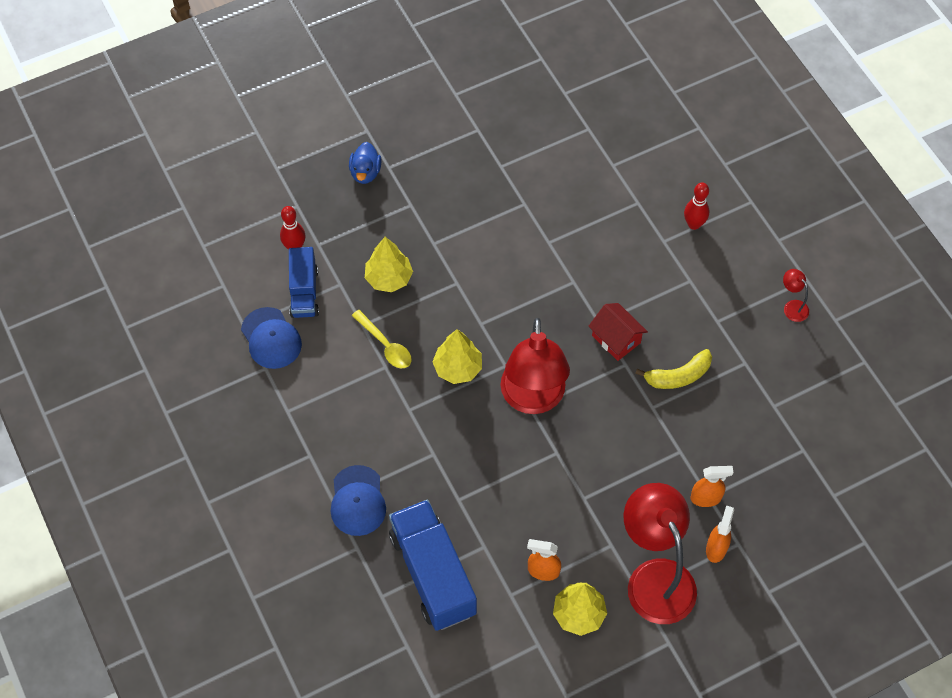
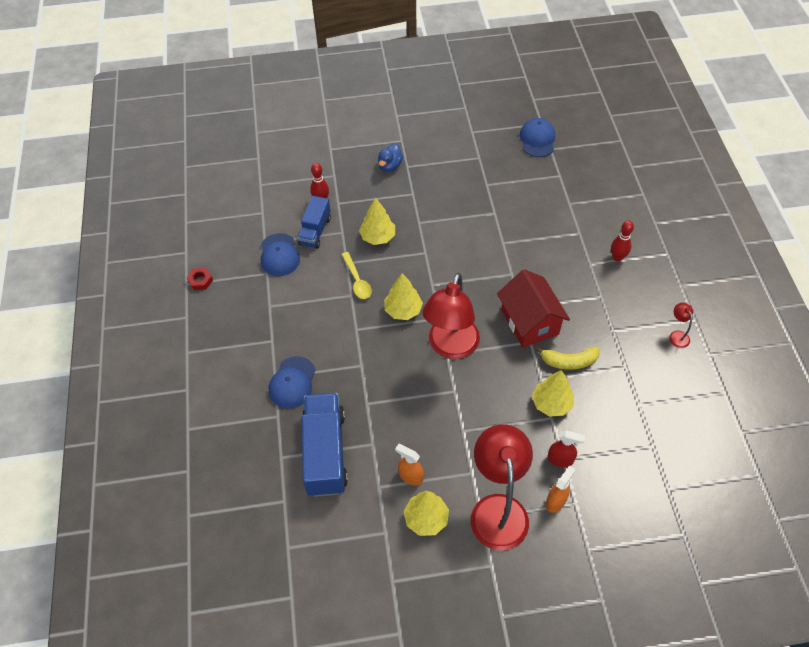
camera: 20 degrees right, 5 degrees down
(182, 403) = (200, 281): none -> red nut
(544, 84) = (537, 139): none -> blue cap
(616, 339) = (529, 322): red house -> red house, size x1.62
(674, 434) = (551, 403): none -> yellow tree
(706, 498) = (560, 459): orange spray bottle -> red spray bottle

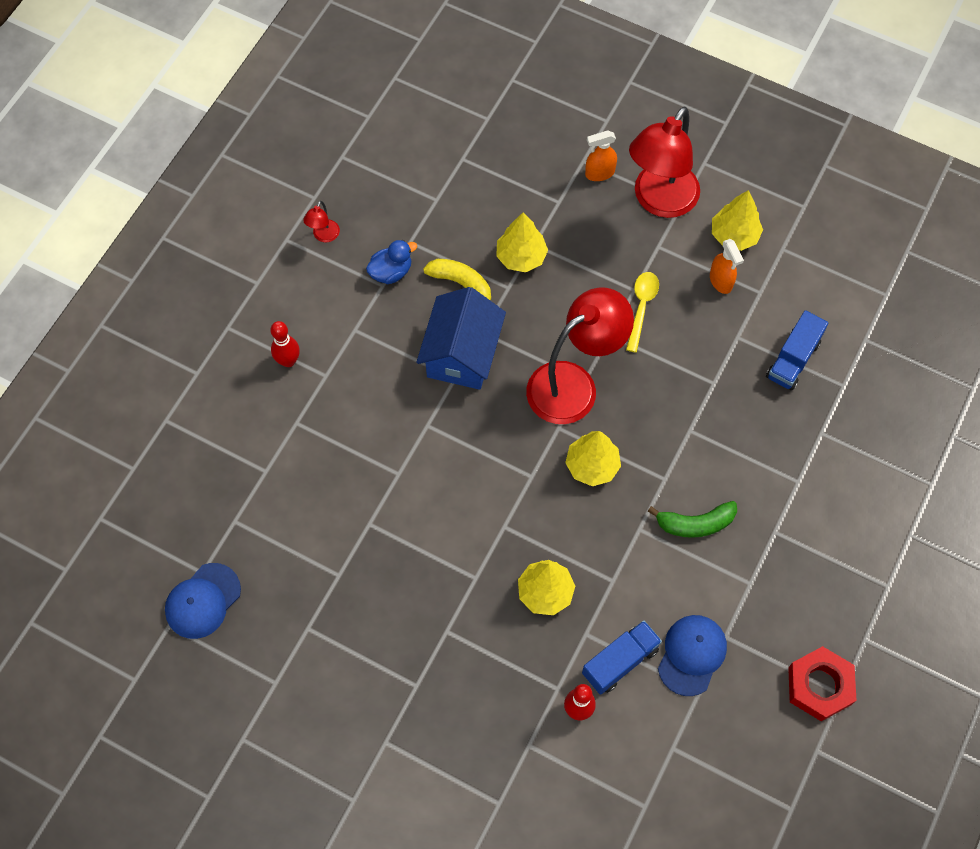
camera: 145 degrees left, 10 degrees up
(200, 281) = (819, 686): red nut -> red nut, size x1.82
(292, 382) = (781, 461): blue cap -> none
(321, 317) = (695, 524): none -> green banana
(325, 452) = (793, 359): blue truck -> blue truck, size x0.60
(357, 280) = (617, 544): yellow spoon -> yellow spoon (641, 307)
(389, 166) = (439, 704): blue duck -> blue duck (391, 272)
(529, 322) = (462, 354): red house -> blue house
(560, 459) = (561, 203): red spray bottle -> none

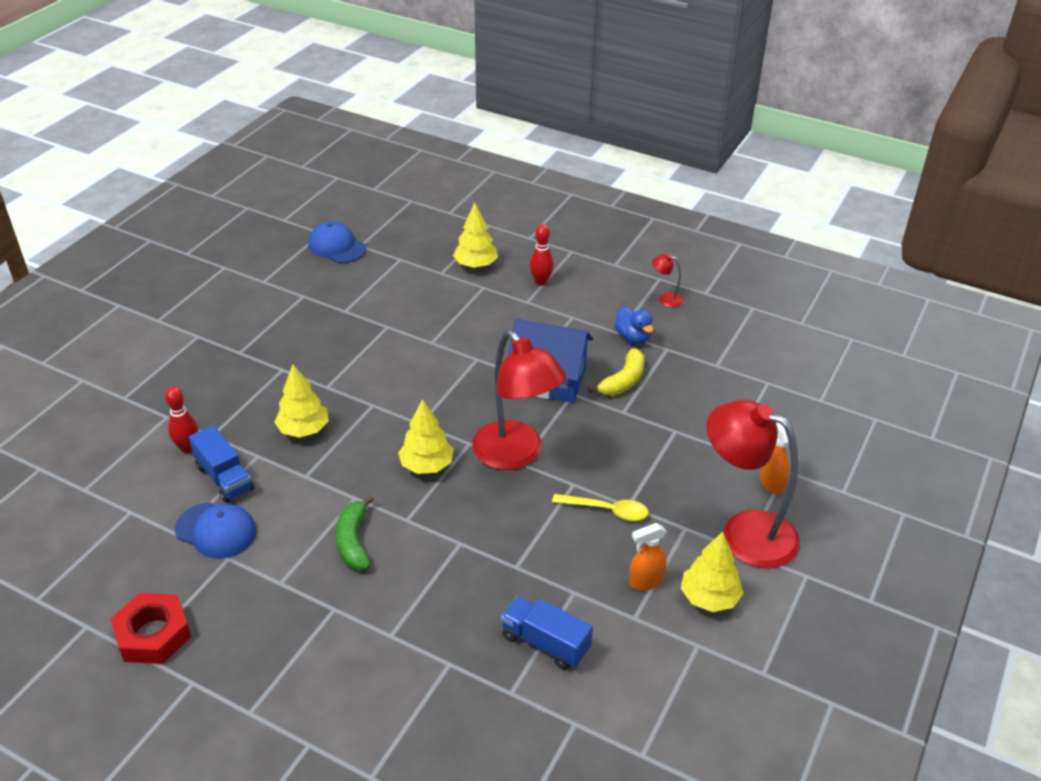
camera: 90 degrees right, 25 degrees down
(521, 257) = (659, 421): yellow tree -> yellow tree (475, 265)

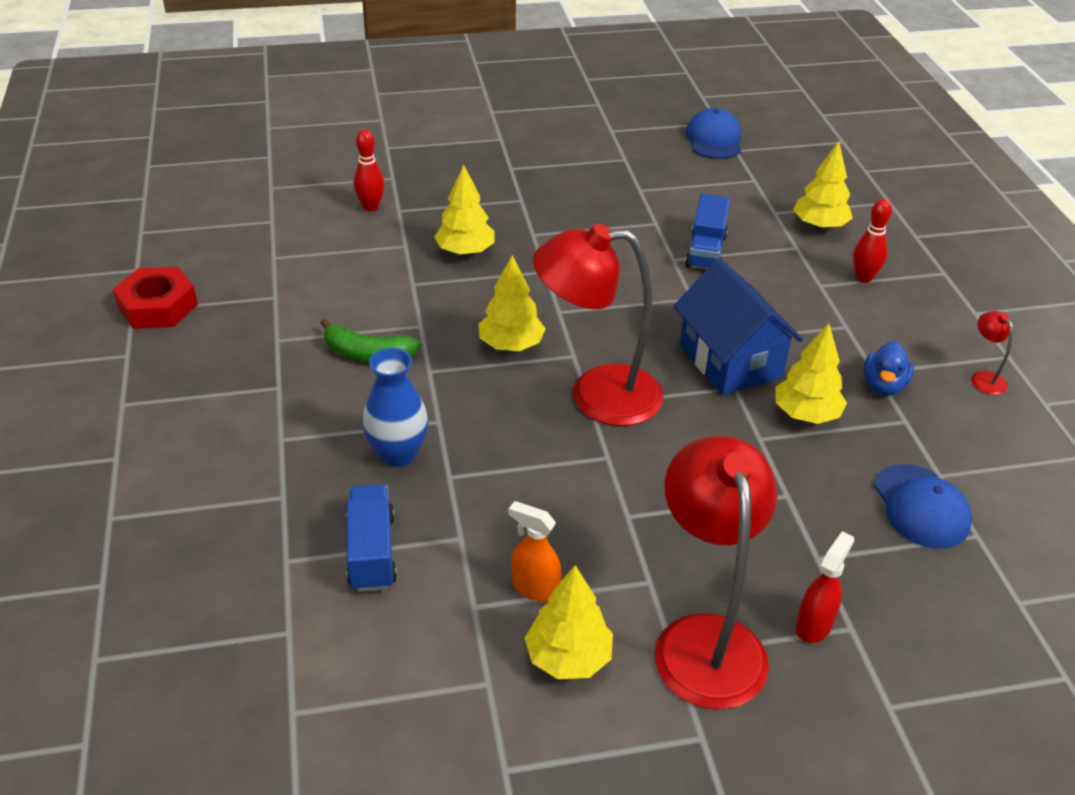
camera: 50 degrees right, 0 degrees up
(216, 530) = (298, 273): blue cap -> blue cap (921, 506)
(224, 478) = (360, 244): blue truck -> blue truck (706, 251)
(353, 541) = (368, 354): green banana -> green banana turned 120 degrees counterclockwise
(469, 580) = (398, 454): none -> blue vase
(516, 455) = (596, 395): red lamp -> red lamp turned 75 degrees clockwise
(607, 510) = (601, 503): yellow spoon -> none
(623, 381) = (806, 414): yellow banana -> yellow tree
(771, 483) = (814, 625): orange spray bottle -> red spray bottle

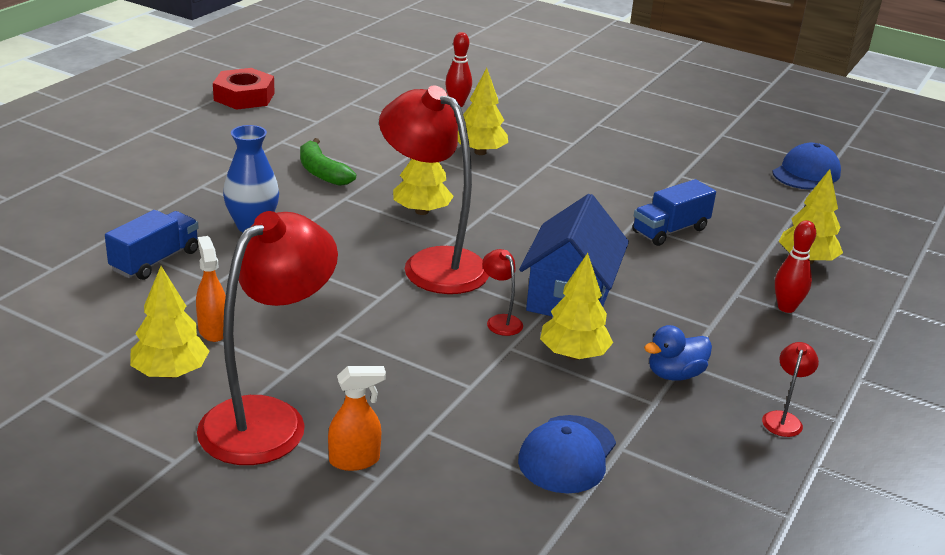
camera: 40 degrees right, 10 degrees down
(720, 418) = (500, 321): none -> red lamp
(814, 625) = (355, 460): red spray bottle -> orange spray bottle

